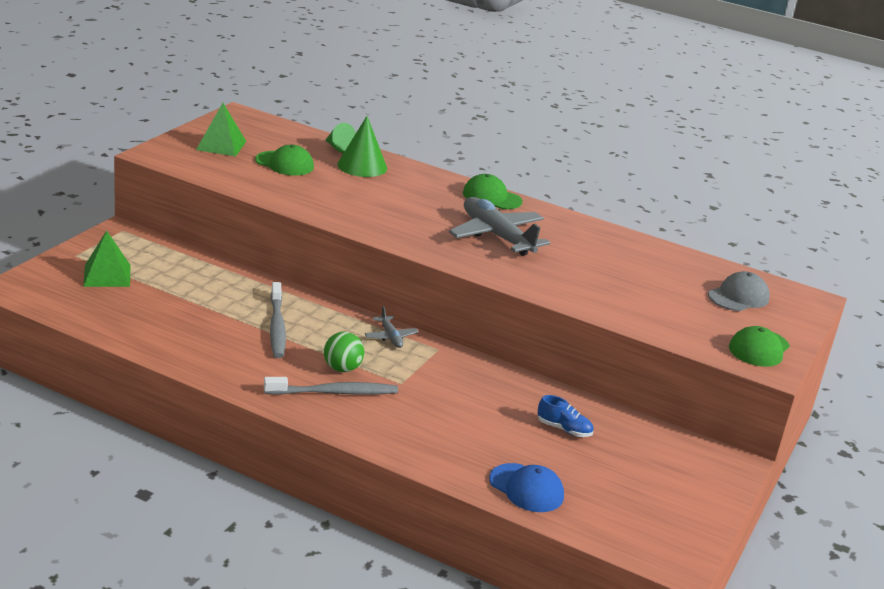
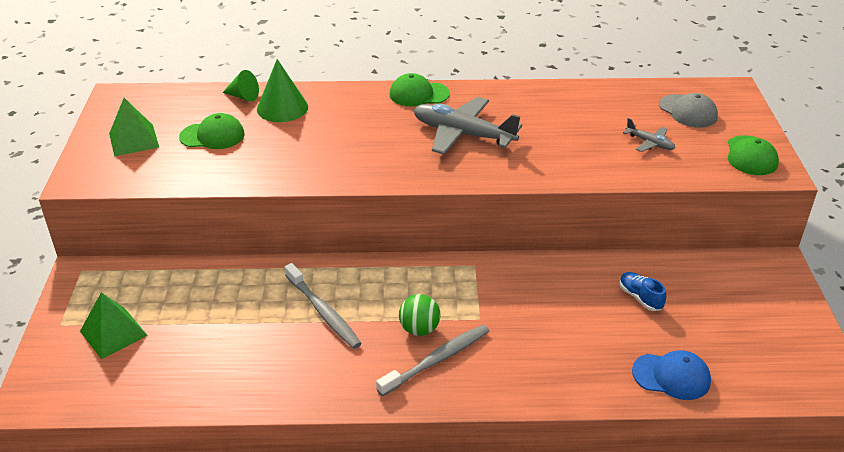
camera: 25 degrees left, 10 degrees up
(390, 337) = (426, 272): grey plane -> grey plane (650, 143)
(564, 429) = (640, 298): blue shoe -> blue shoe turned 120 degrees counterclockwise
(738, 297) = (688, 111): grey cap -> grey cap turned 120 degrees clockwise

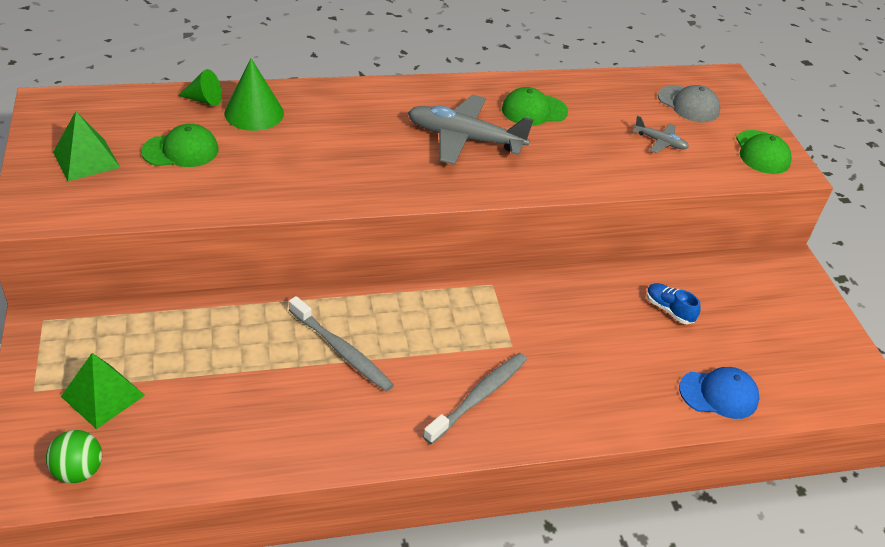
camera: 15 degrees left, 5 degrees up
(419, 94) = (404, 92): green cap -> green cap (534, 110)
(419, 329) = (451, 363): green ball -> green ball (79, 471)

